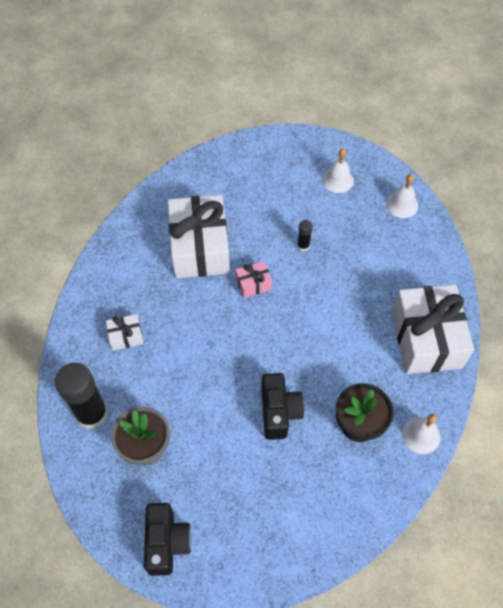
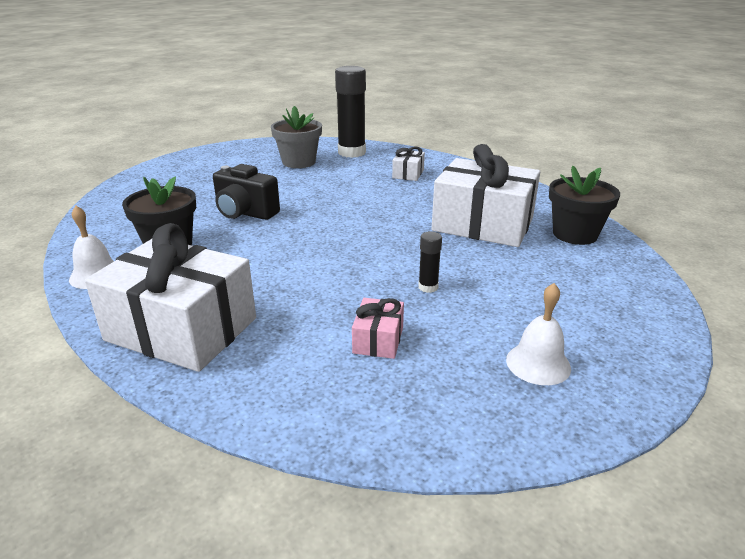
camera: 120 degrees right, 30 degrees down
(167, 542) = (221, 155): black camera -> none
(184, 194) = (575, 234): none -> black flower pot
(253, 284) = (403, 240): pink gift -> pink gift (378, 340)
(402, 204) = (431, 419): white bell -> none

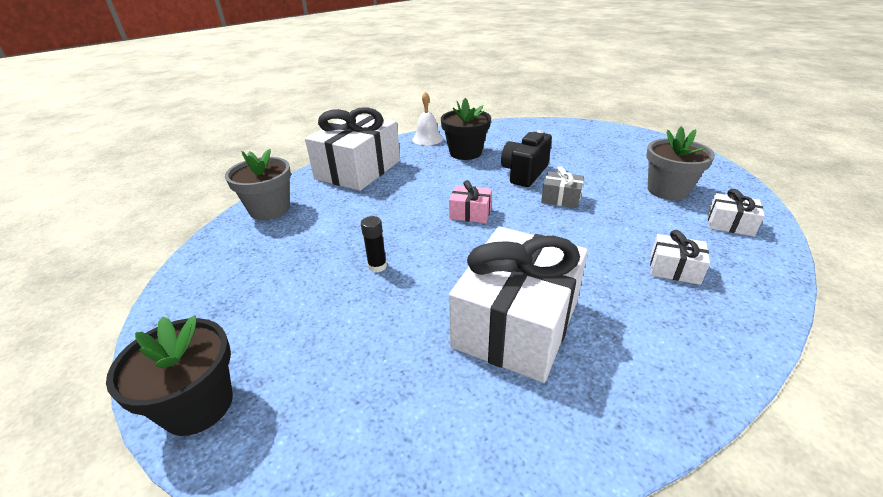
camera: 95 degrees right, 5 degrees up
(297, 402) = (269, 209): none -> grey flower pot
(304, 200) = (561, 198): none -> grey gift
(352, 152) = (730, 224): black glue stick -> white gift
(378, 340) = (313, 238): pink gift -> pink gift (470, 213)
(538, 363) = (238, 319): white bell -> none
(575, 234) = (490, 428): black flower pot -> black flower pot (198, 405)

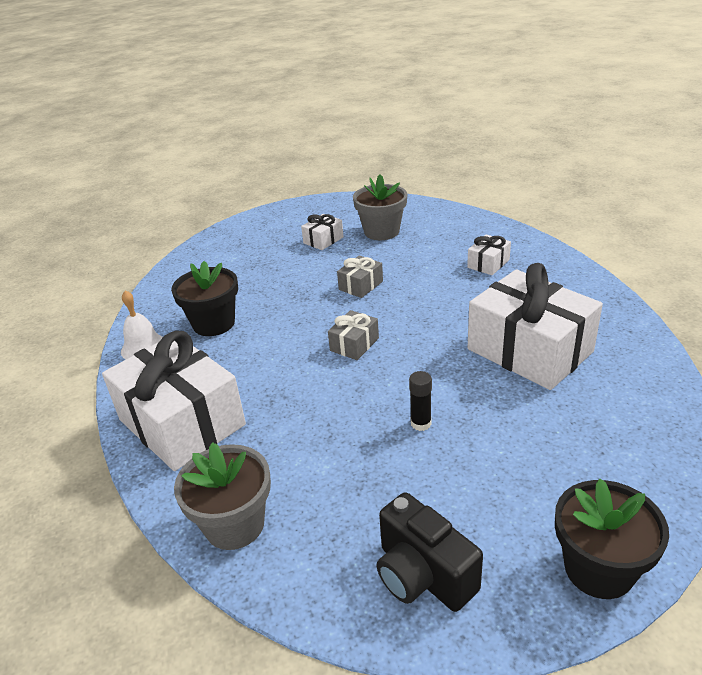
camera: 70 degrees left, 0 degrees up
(470, 213) = (354, 344): pink gift -> grey gift
(524, 173) = (297, 294): black camera -> black camera (422, 575)
(730, 224) = (444, 224): white gift -> white gift (323, 240)

